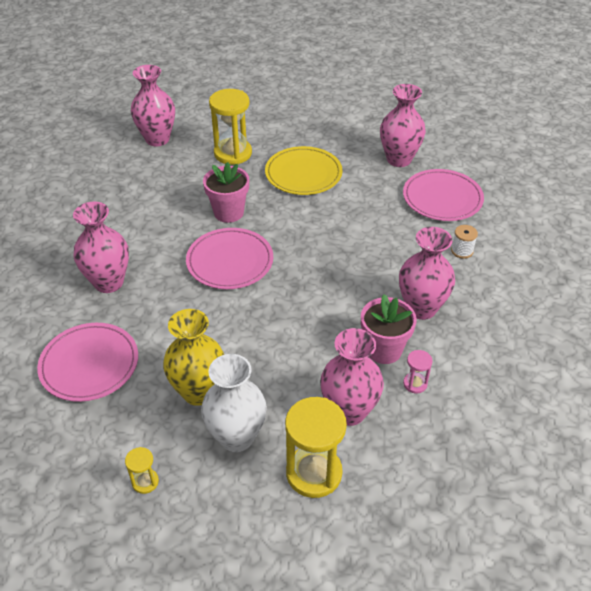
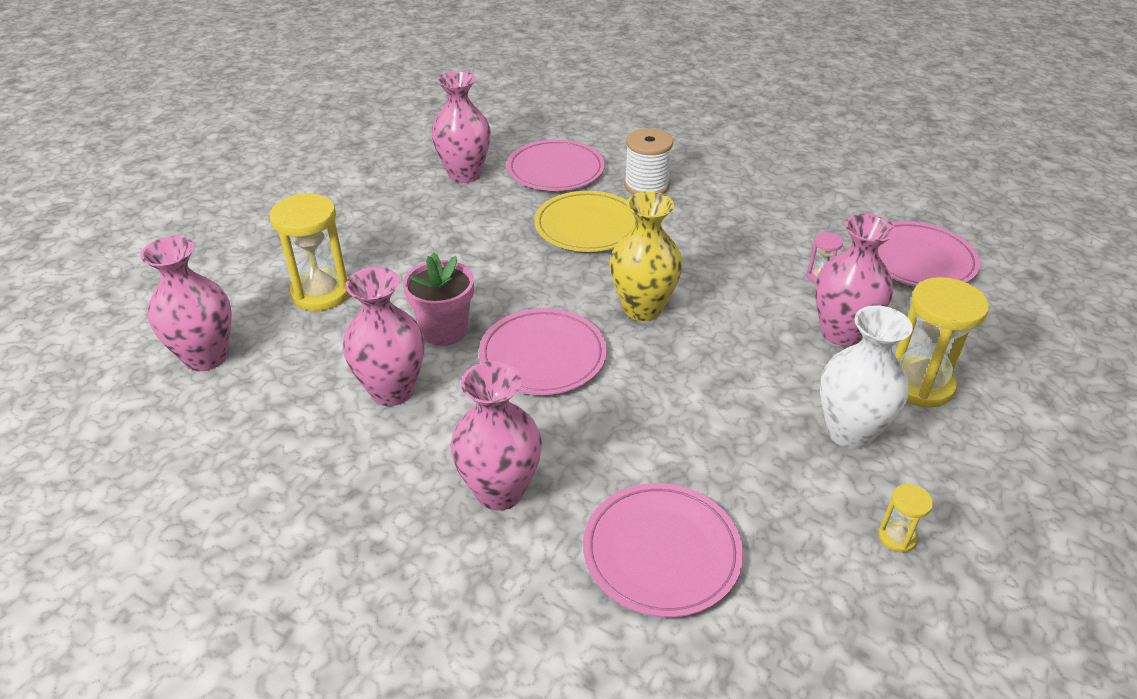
camera: 65 degrees left, 5 degrees down
(199, 392) = (763, 447): yellow vase -> yellow vase (642, 308)
(303, 174) = (424, 247): yellow plate -> yellow plate (587, 226)
(384, 350) = (763, 281): pink flower pot -> none
(421, 308) = (715, 238): pink vase -> pink vase (392, 390)
(462, 251) = (646, 186): white spool -> white spool, size x1.73
(491, 448) = (918, 259): none -> pink plate

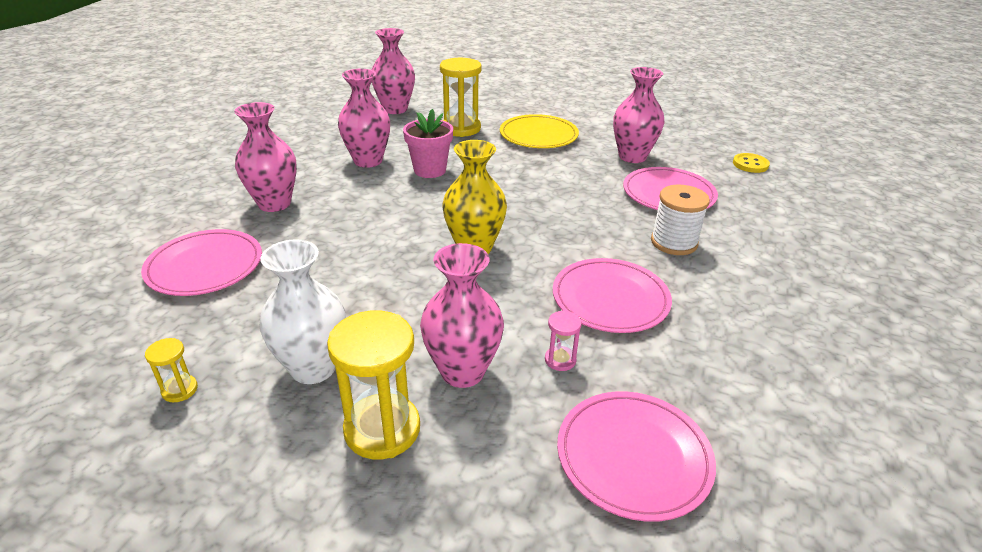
camera: 80 degrees right, 5 degrees down
(507, 113) = (750, 164): none -> yellow button
(543, 356) = (407, 208): pink plate -> pink plate (610, 299)
(587, 226) = (586, 215): yellow plate -> yellow plate (538, 135)

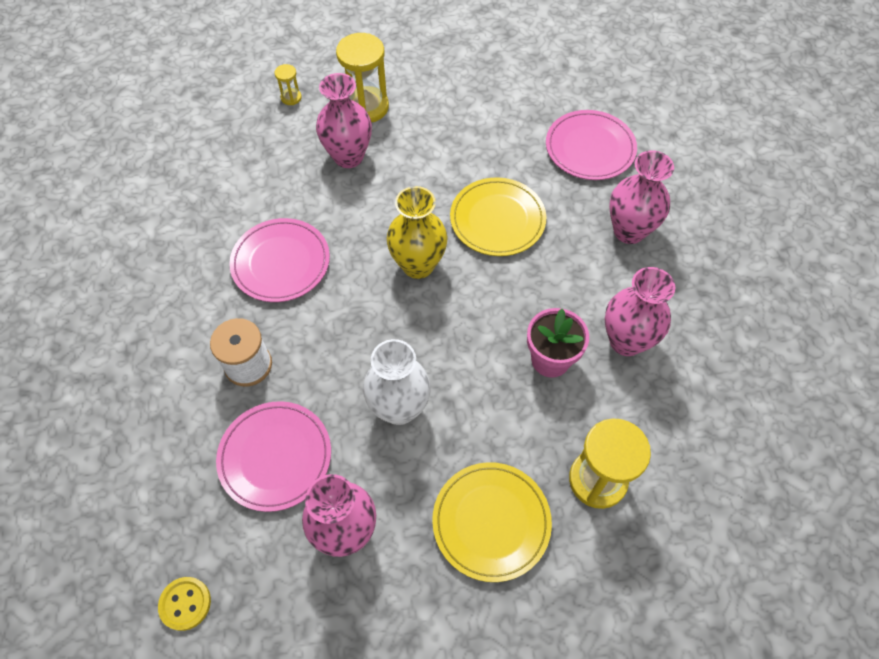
camera: 150 degrees right, 25 degrees up
(180, 390) = (490, 77): yellow hourglass -> yellow hourglass (291, 98)
(313, 368) = (435, 119): white vase -> white vase (399, 408)
(367, 250) = (497, 219): none -> yellow plate
(395, 109) = (724, 484): pink vase -> none
(560, 360) = (293, 192): pink hourglass -> none
(633, 457) = (226, 152): pink plate -> none

